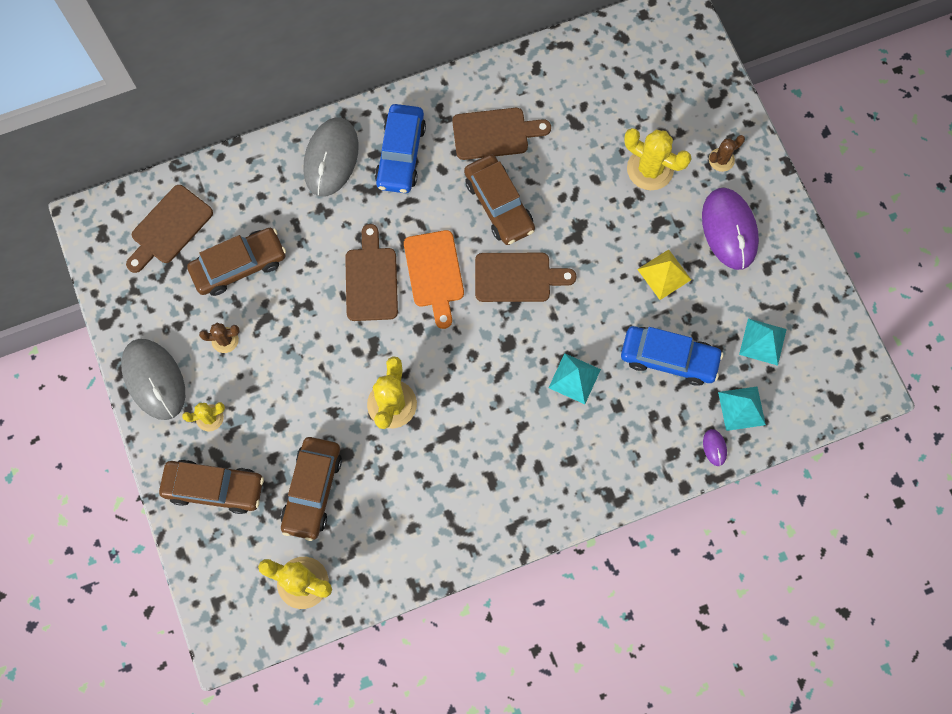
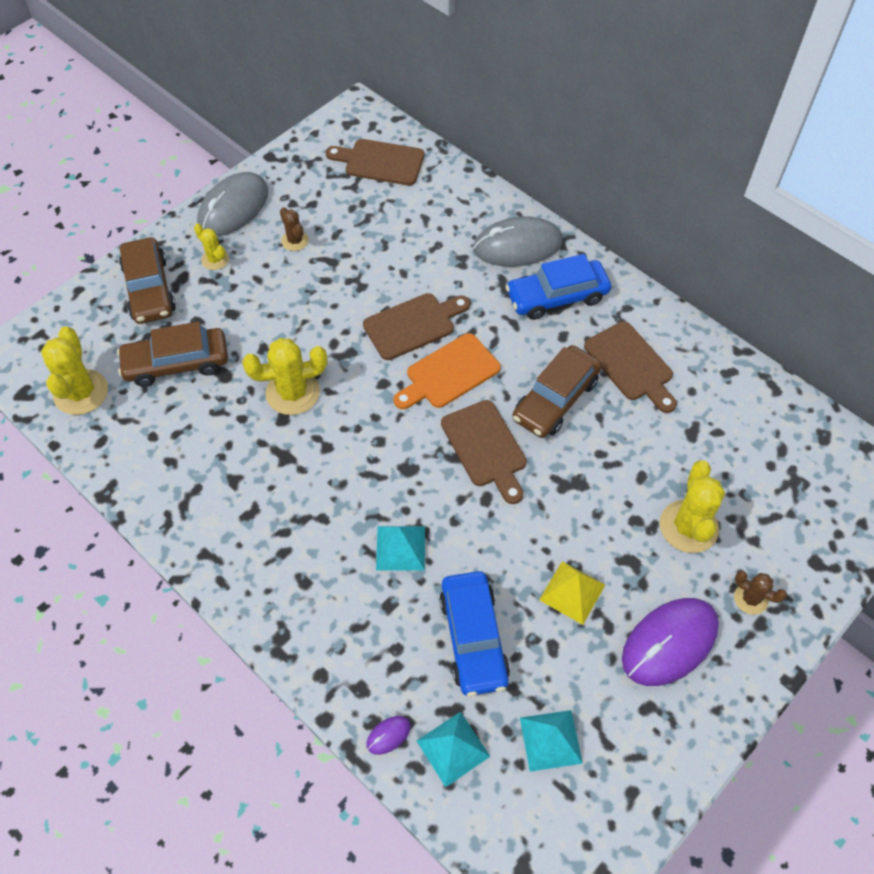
camera: 65 degrees right, 15 degrees down
(239, 266) = (372, 222): brown car -> none

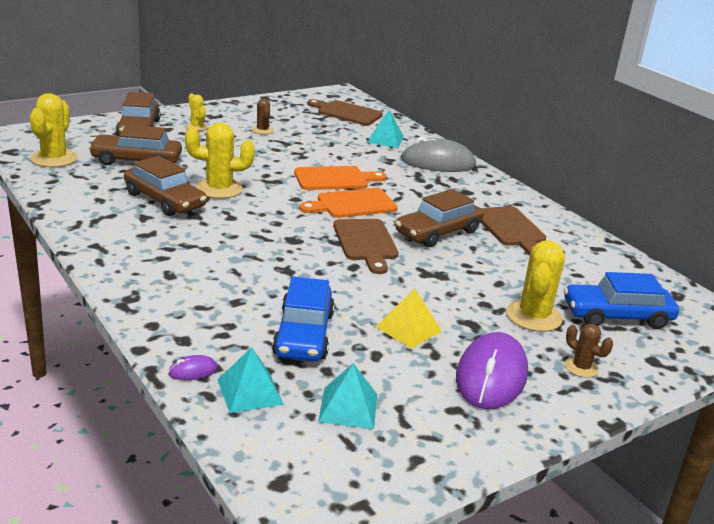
camera: 10 degrees right, 30 degrees down
(233, 208) = (225, 110): grey mouse -> none
(242, 438) = (164, 200): none -> brown car
(400, 548) = (264, 275): turquoise pyramid -> turquoise pyramid (385, 139)
(413, 325) = (335, 179): brown cutting board -> orange cutting board
(557, 297) = (460, 188): blue car -> blue car (616, 316)
(669, 643) = (491, 376): purple mouse -> purple mouse turned 45 degrees counterclockwise

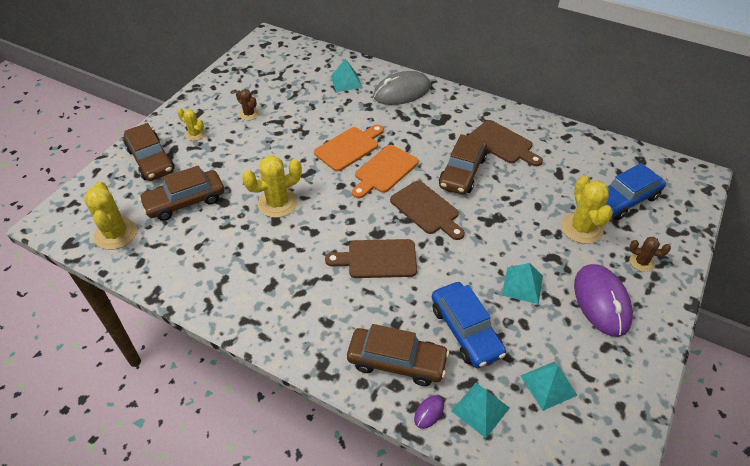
camera: 25 degrees left, 20 degrees up
(164, 200) = (249, 238): brown car -> brown car (397, 362)
(346, 113) = (293, 62): brown cutting board -> brown cutting board (377, 259)
(409, 329) = (522, 285): yellow pyramid -> turquoise pyramid

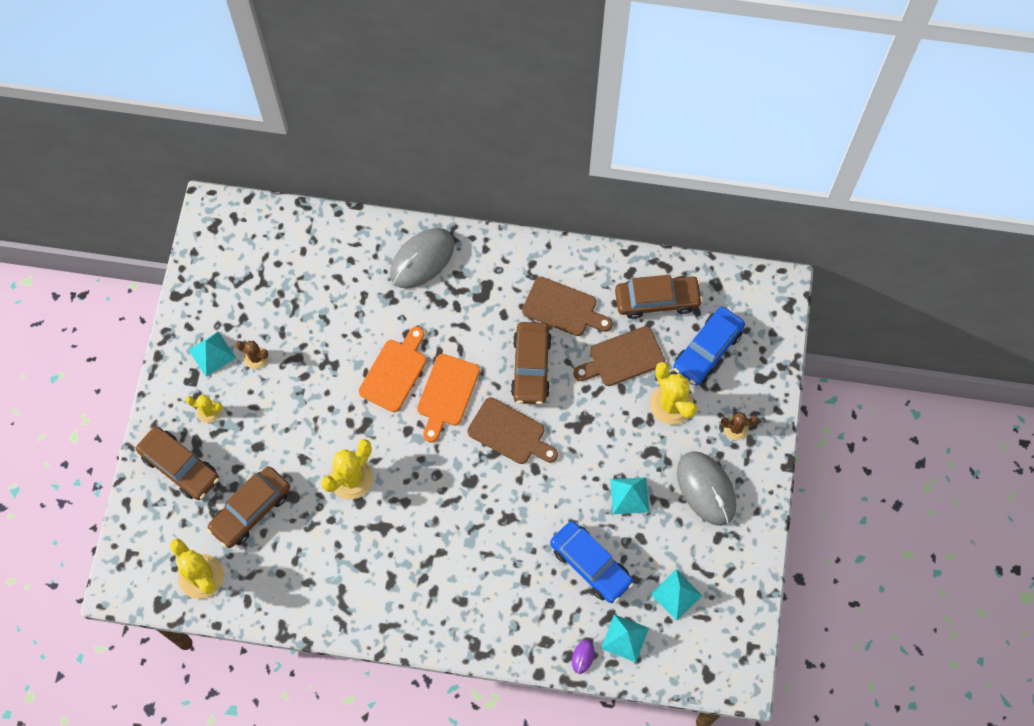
camera: 20 degrees left, 20 degrees up
(346, 82) = (348, 263): turquoise pyramid -> turquoise pyramid (212, 354)
(377, 259) = (482, 513): brown cutting board -> brown cutting board (622, 358)
(397, 362) = (539, 619): brown car -> brown car (657, 300)
(601, 301) = (706, 489): purple mouse -> grey mouse

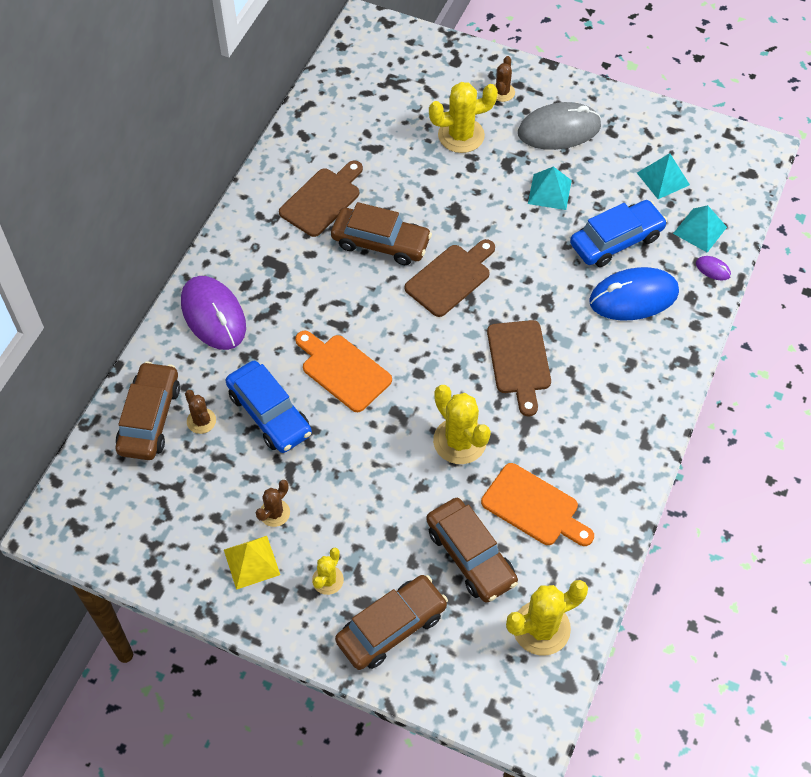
camera: 75 degrees left, 10 degrees down
(212, 354) = (251, 562): turquoise pyramid -> yellow pyramid
(323, 281) = (201, 421): none -> brown cactus
(422, 259) = (213, 315): grey mouse -> purple mouse
(447, 394) = (386, 326): orange cutting board -> orange cutting board (534, 507)
(532, 591) = (633, 297): none -> blue mouse
(622, 358) = (397, 163): brown cutting board -> brown cutting board (519, 362)
(657, 300) = (343, 120): brown car -> brown car (150, 418)
(707, 350) = (412, 94): blue car -> blue car (269, 414)

